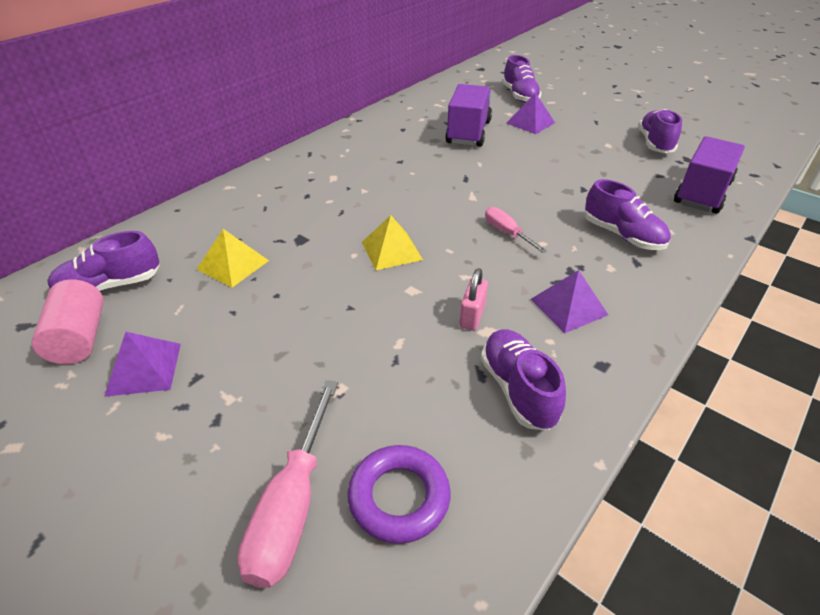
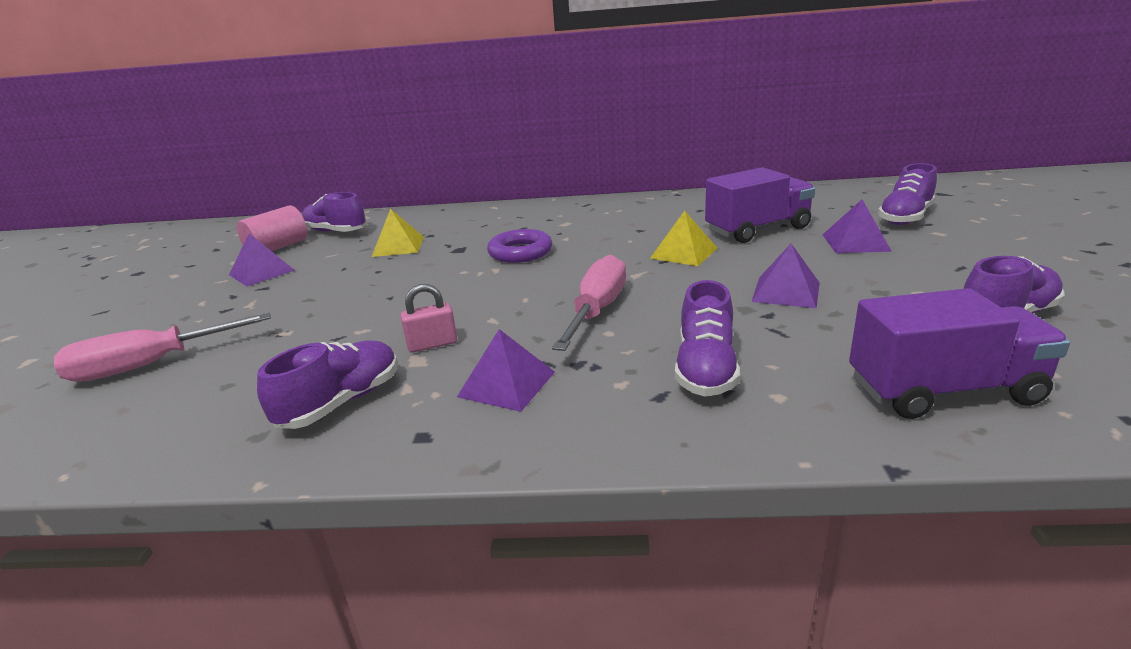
camera: 55 degrees right, 15 degrees down
(391, 250) = (489, 280): yellow pyramid -> yellow pyramid (684, 253)
(399, 497) = (172, 399): purple ring -> purple ring (520, 252)
(507, 233) = (597, 311): pink screwdriver -> pink screwdriver, size x1.70
(563, 170) = (786, 292): none -> purple pyramid

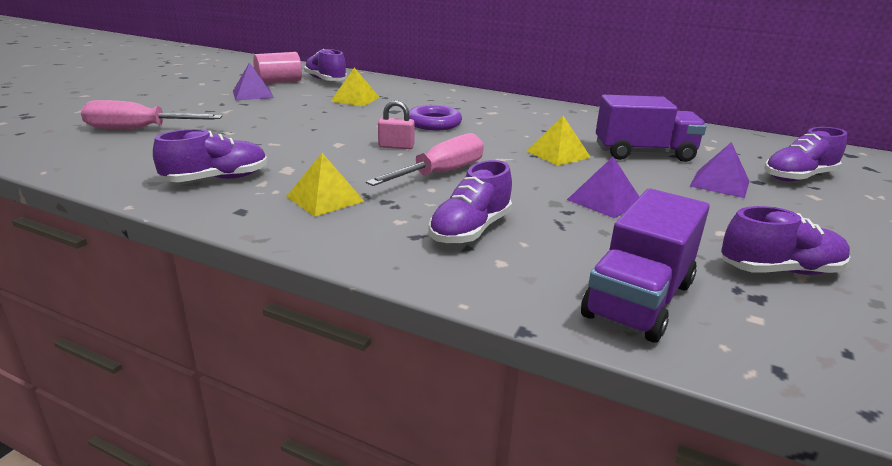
camera: 20 degrees right, 0 degrees up
(432, 344) = (307, 163): pink padlock -> pink padlock (396, 146)
(506, 384) = (325, 199): purple pyramid -> yellow pyramid
(943, 391) = (638, 300): purple truck -> purple truck turned 105 degrees clockwise

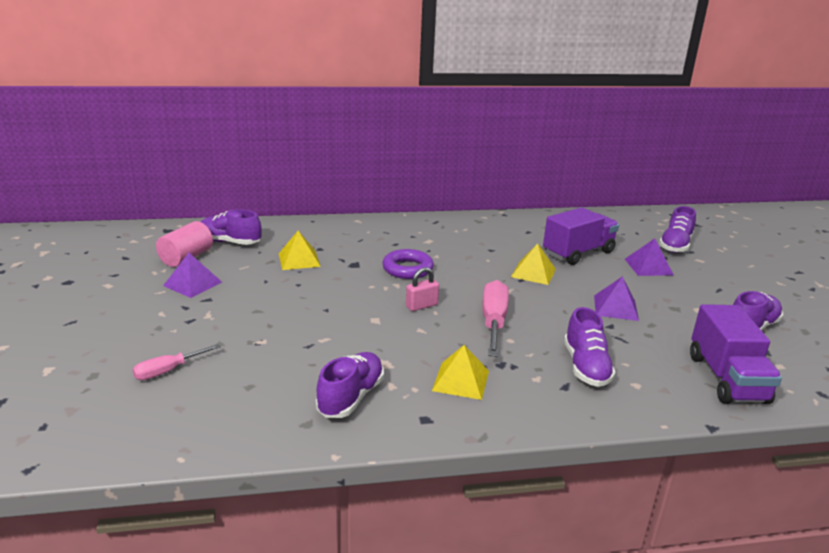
camera: 35 degrees left, 0 degrees up
(139, 129) = (168, 371): pink screwdriver -> pink screwdriver, size x0.59

